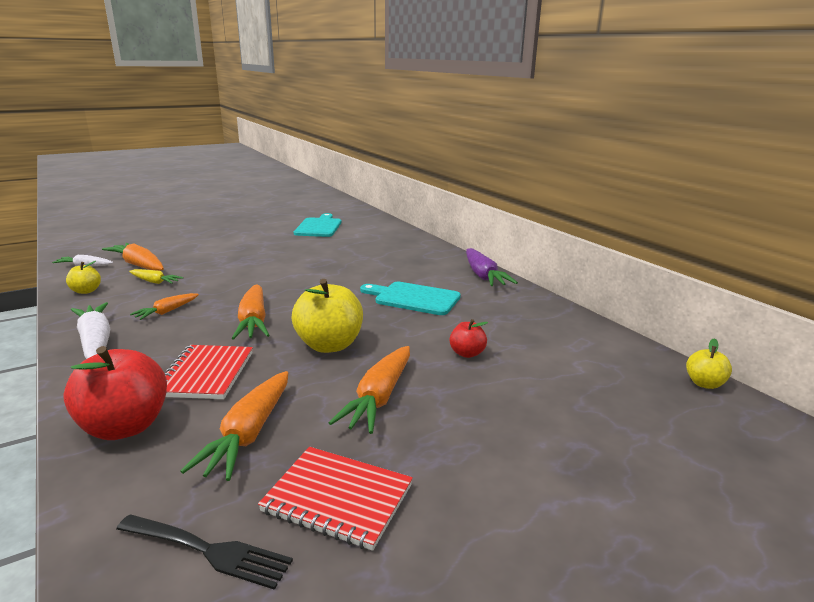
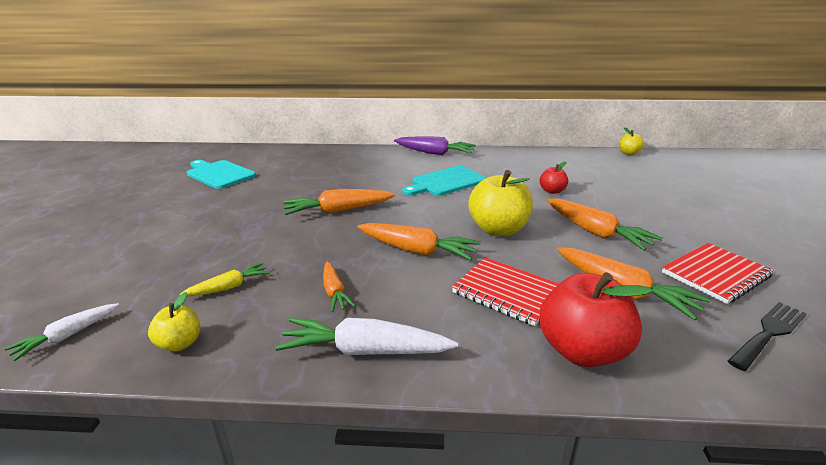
camera: 55 degrees left, 5 degrees up
(139, 265) = (147, 291): orange carrot -> orange carrot (338, 211)

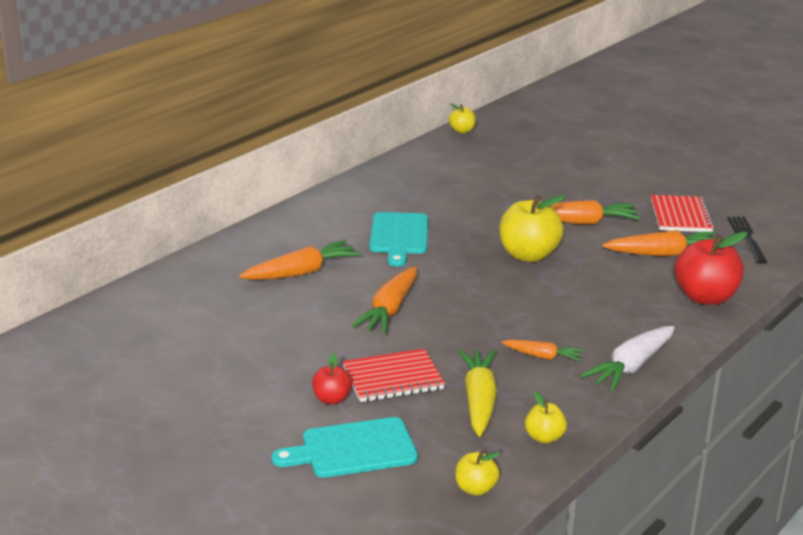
camera: 55 degrees left, 0 degrees up
(68, 336) = (475, 489): white carrot -> yellow apple
(219, 174) = (166, 351): turquoise cutting board -> turquoise cutting board (353, 449)
(229, 287) = (479, 400): yellow carrot -> yellow carrot, size x1.72
(416, 250) = (519, 301): orange carrot -> orange carrot (301, 272)
(434, 153) = (310, 210): purple carrot -> none
(507, 292) = (620, 292): red notebook -> red notebook (393, 378)
(552, 191) = (490, 201): red apple -> red apple (332, 399)

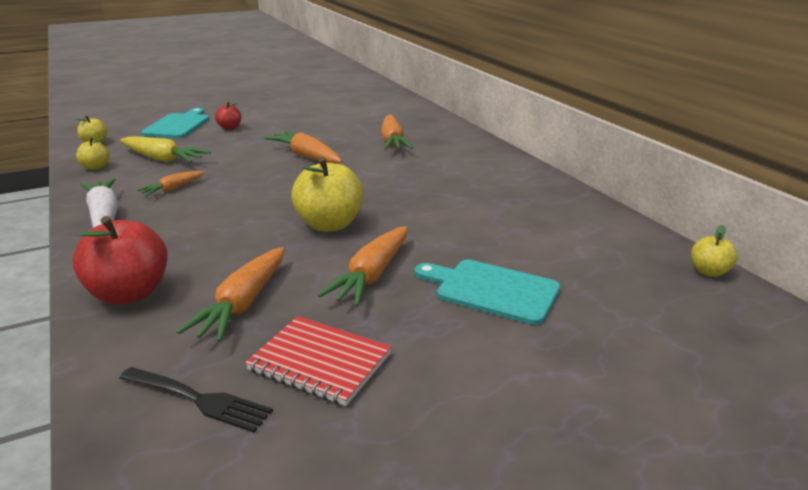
camera: 115 degrees right, 0 degrees up
(393, 378) = (224, 143): red notebook -> none
(399, 236) = (422, 180): turquoise cutting board -> turquoise cutting board (492, 290)

